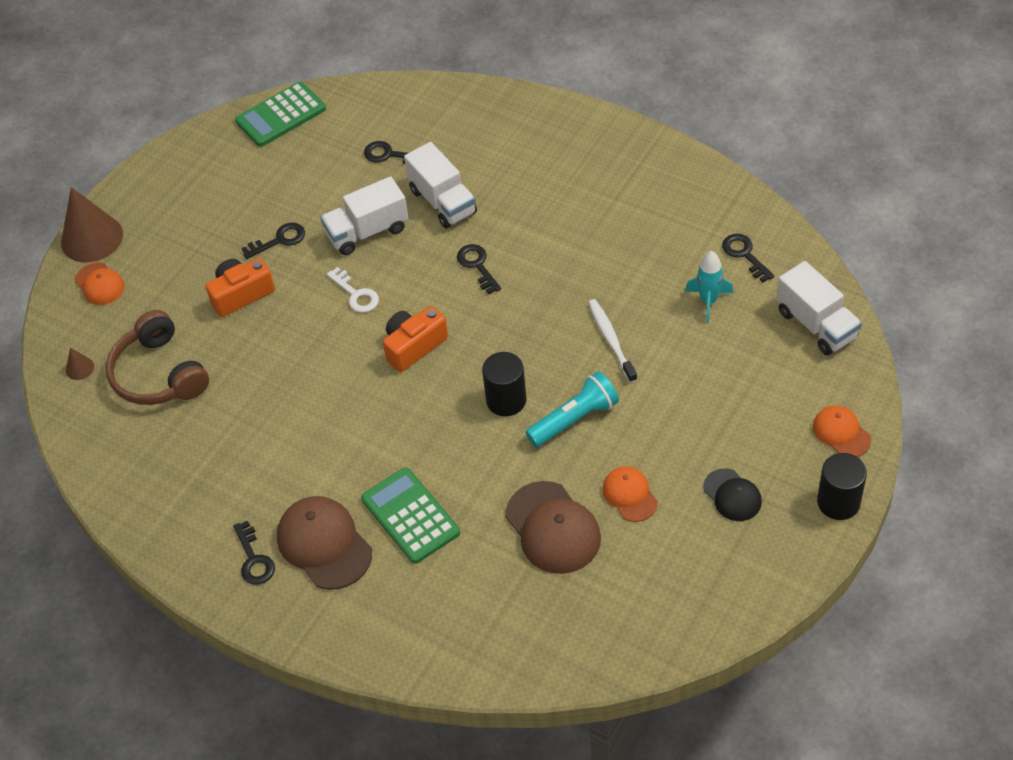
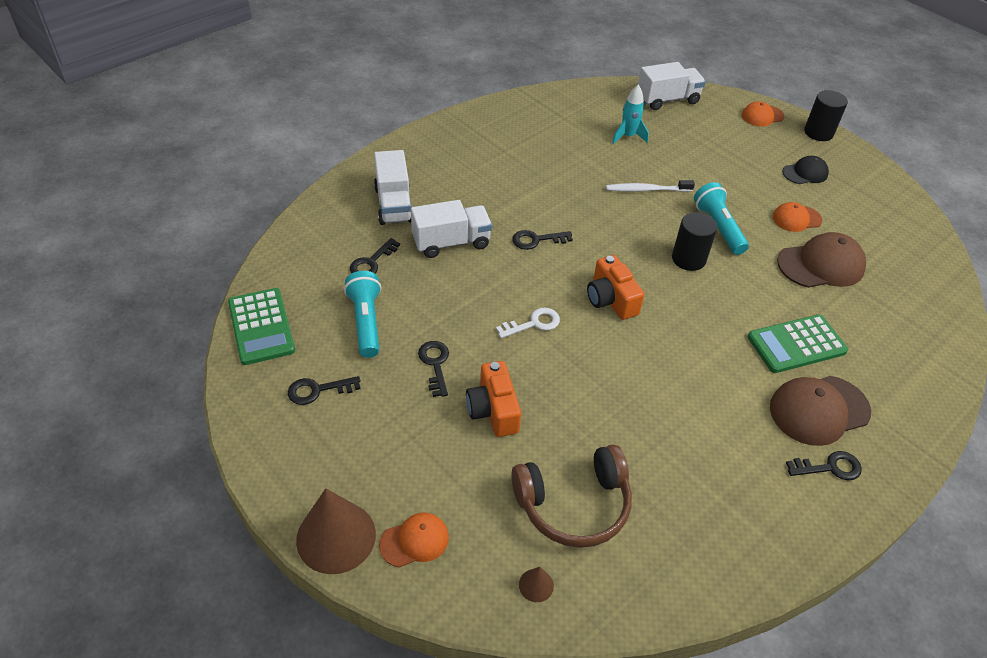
camera: 80 degrees left, 5 degrees down
(312, 178) = (366, 322): none -> turquoise flashlight
(367, 231) = (459, 298): white truck -> white truck (394, 204)
(744, 255) = (591, 110): black key -> black key (318, 390)

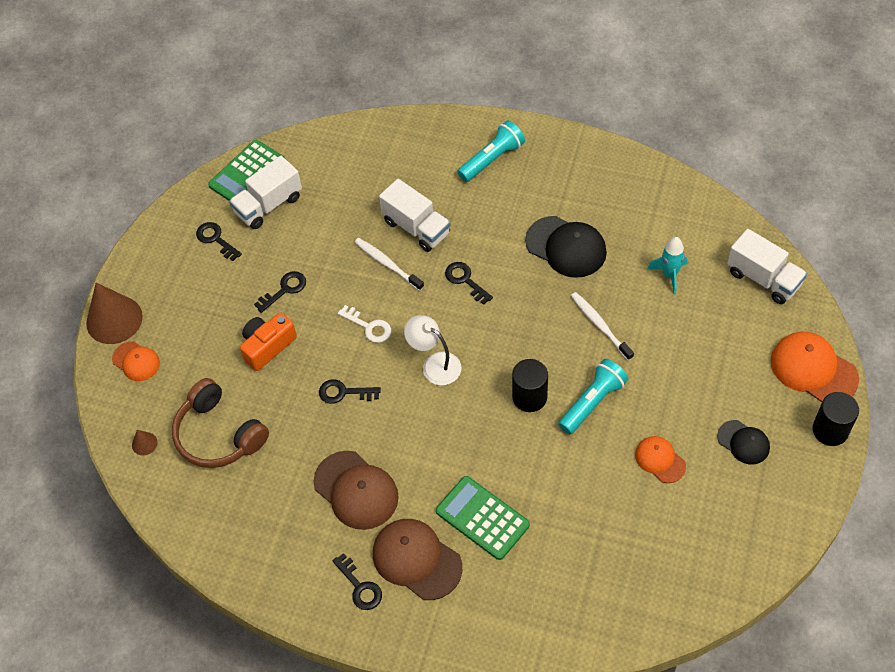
camera: 65 degrees right, 10 degrees up
(366, 322) = (294, 227): turquoise flashlight -> turquoise flashlight (492, 159)
(371, 262) = (355, 193): black key -> black key (344, 392)
(394, 204) = (430, 167): white truck -> white truck (268, 205)
(473, 279) = (387, 264): none -> white toothbrush
(554, 171) = (566, 247): none -> black cap
(611, 299) = (435, 364): orange camera -> white lamp
(762, 116) = (813, 369): orange cap -> orange cap, size x1.70
(821, 265) = (606, 503): brown cap -> brown cap (356, 490)

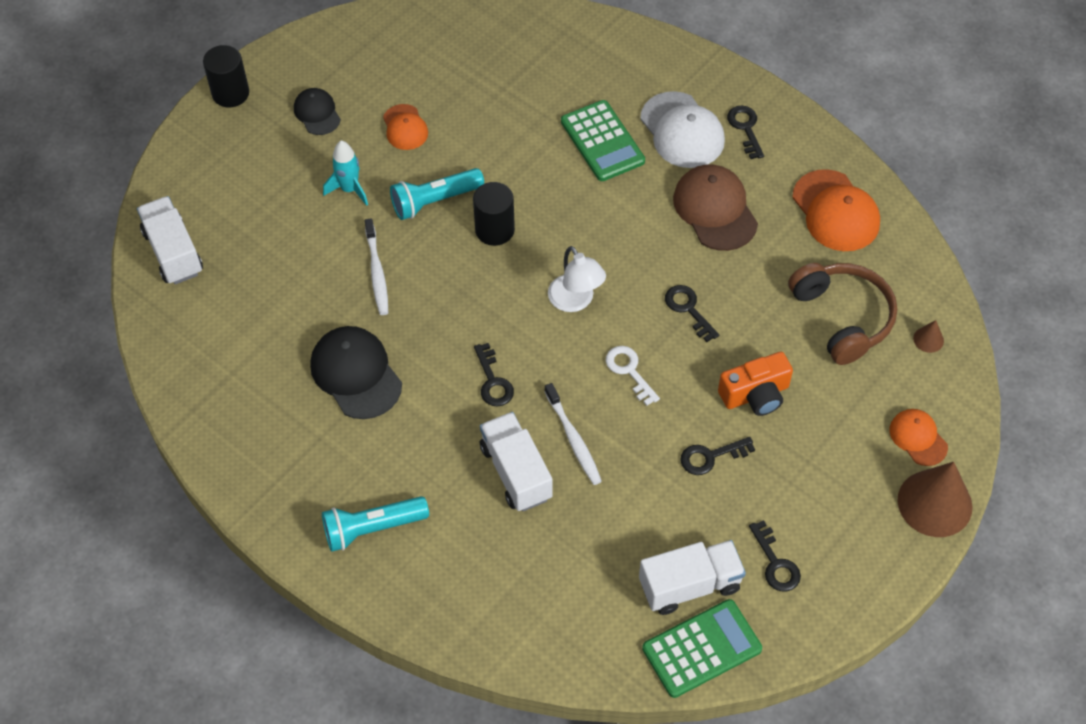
camera: 160 degrees left, 0 degrees up
(344, 392) = (688, 309): black key -> black key turned 150 degrees counterclockwise
(416, 559) = (682, 131): brown cap -> white cap
(669, 275) = (266, 296): turquoise rocket -> turquoise rocket (349, 189)
(813, 369) = (200, 148): orange cap -> orange cap (835, 211)

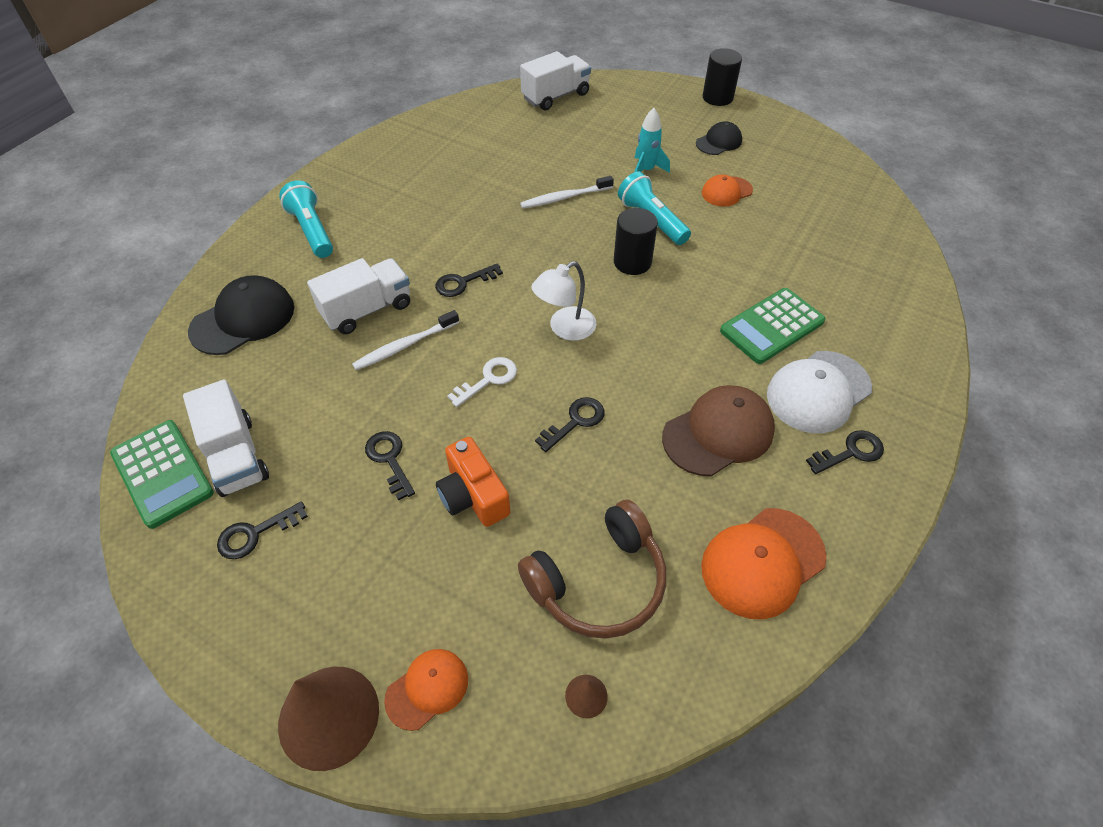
camera: 80 degrees right, 5 degrees down
(356, 374) = (459, 201): black cap -> black cap (243, 319)

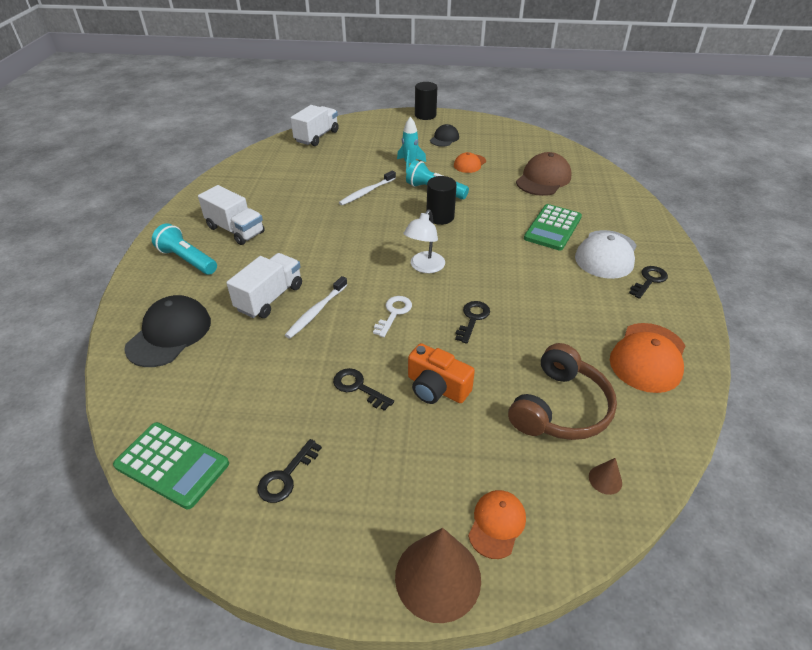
camera: 25 degrees left, 10 degrees down
(236, 456) = (230, 429): white truck -> white truck (235, 230)
(463, 282) = (331, 260): black key -> none
(718, 433) = (567, 295): brown cap -> brown cap (543, 179)

